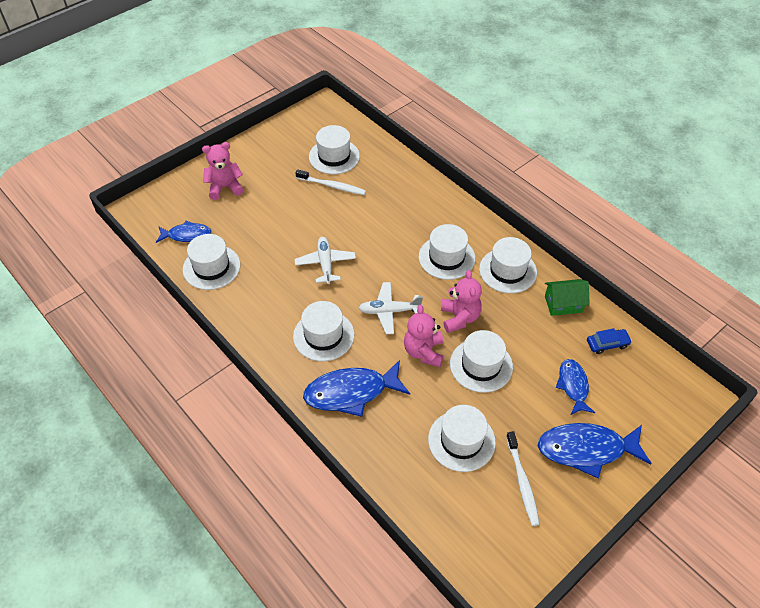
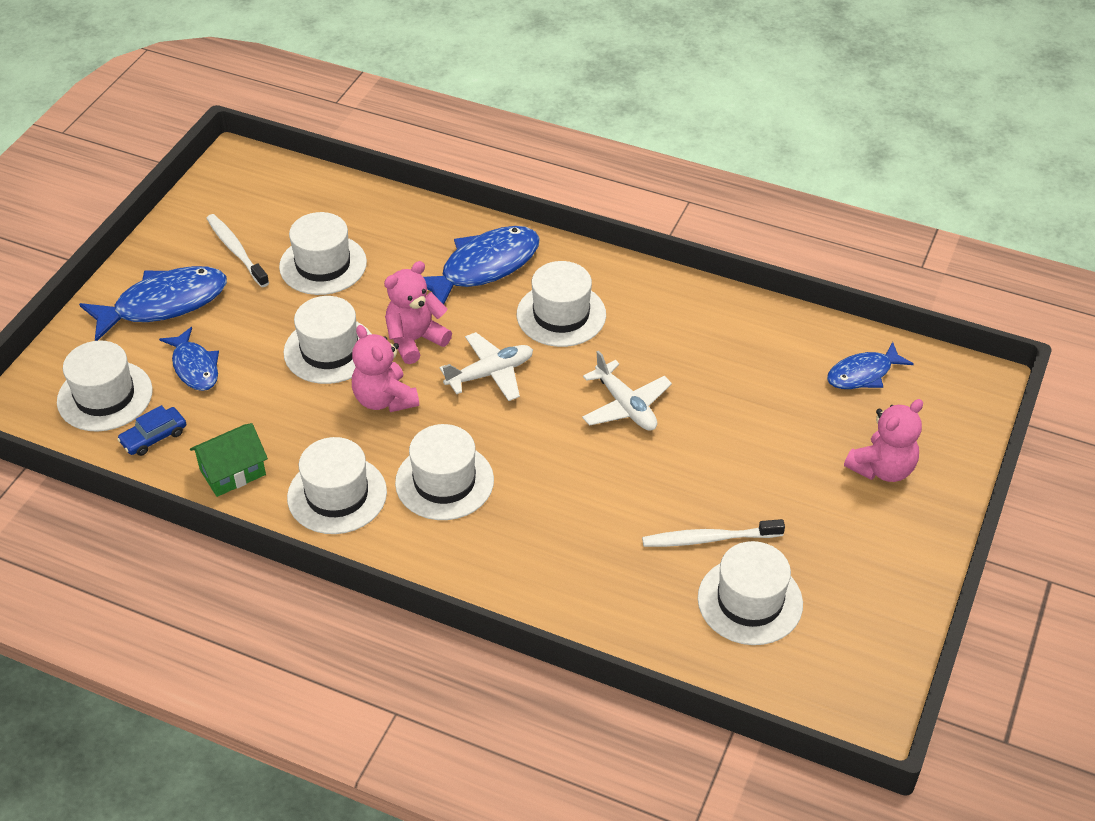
camera: 155 degrees right, 5 degrees down
(211, 267) = (784, 344): white hat -> white hat (105, 396)
(423, 352) = (415, 340): pink teddy bear -> pink teddy bear turned 105 degrees counterclockwise

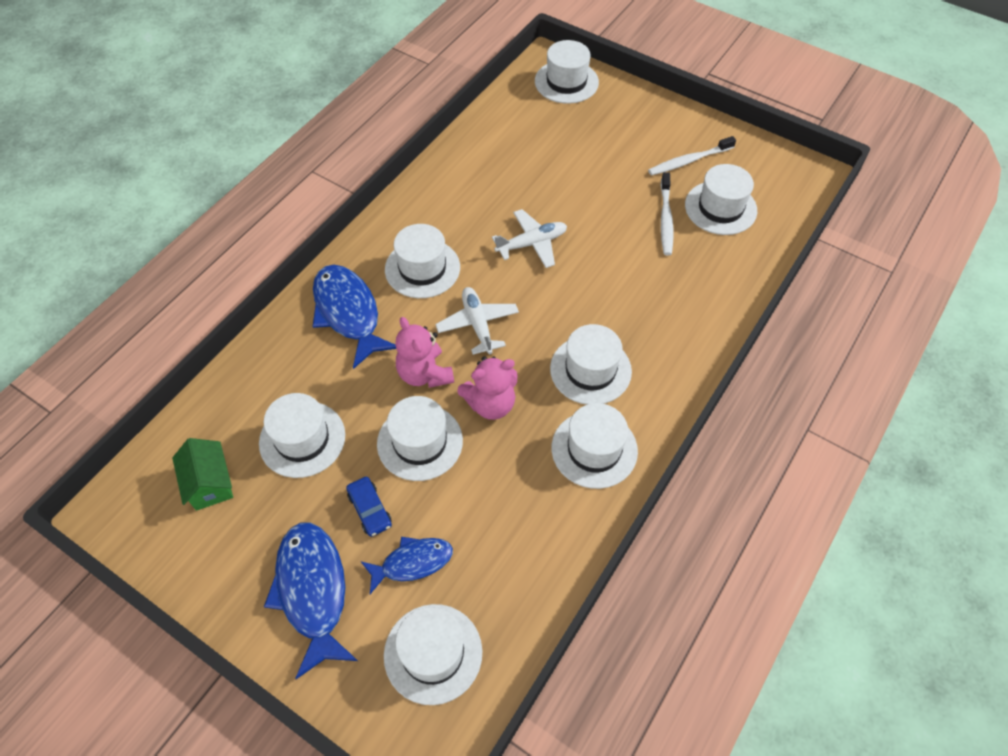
camera: 80 degrees left, 10 degrees up
(154, 437) = (499, 604): blue car -> blue car (370, 509)
(233, 472) = (556, 532): green house -> green house (209, 483)
(236, 251) = (254, 517): white toothbrush -> white toothbrush (689, 161)
(863, 374) = (528, 111): blue fish -> none
(882, 468) = (615, 121): pink teddy bear -> none
(942, 407) = (566, 82): none -> white hat

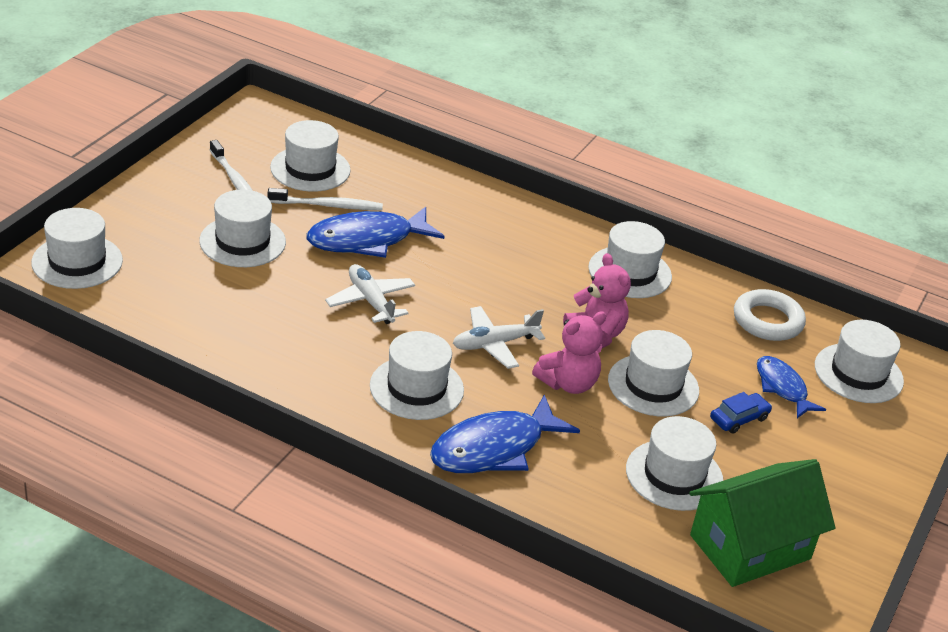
camera: 100 degrees left, 20 degrees down
(209, 483) = (750, 547): green house -> green house, size x1.73
(312, 591) = (835, 454): blue fish -> blue fish (367, 240)
(521, 574) = (767, 321): none -> white ring
(590, 370) = (539, 269): white hat -> white hat (242, 242)

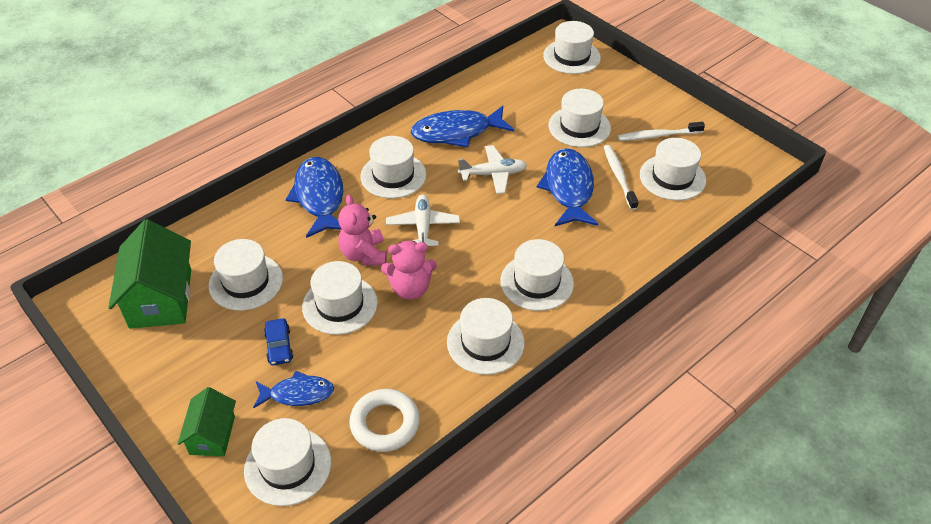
camera: 115 degrees right, 10 degrees up
(299, 345) = (457, 132): none -> blue fish
(327, 205) = (619, 177): white toothbrush -> white toothbrush turned 150 degrees clockwise
(528, 248) = (536, 282): none -> white hat
(873, 436) = (212, 435): none -> green house

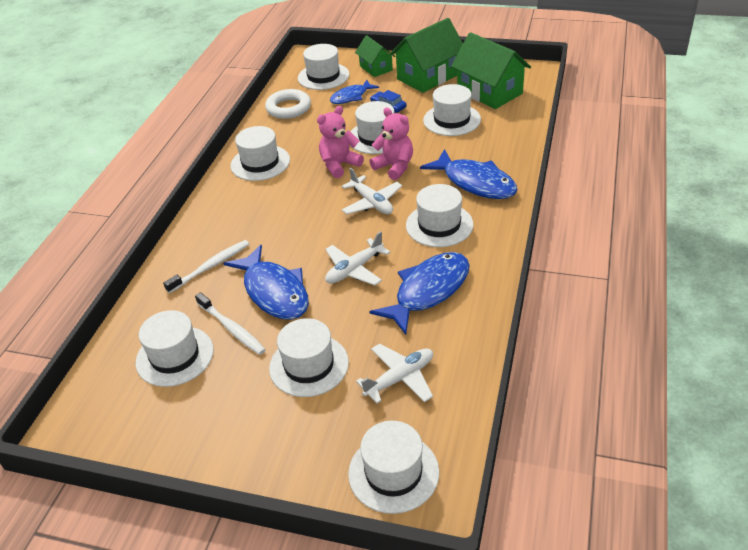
camera: 150 degrees right, 5 degrees down
(180, 370) = (428, 76): none -> green house
(527, 93) = (400, 378): none -> white plane
(536, 282) = (250, 209): white hat -> none
(658, 136) = (212, 402): white toothbrush -> white toothbrush (210, 266)

